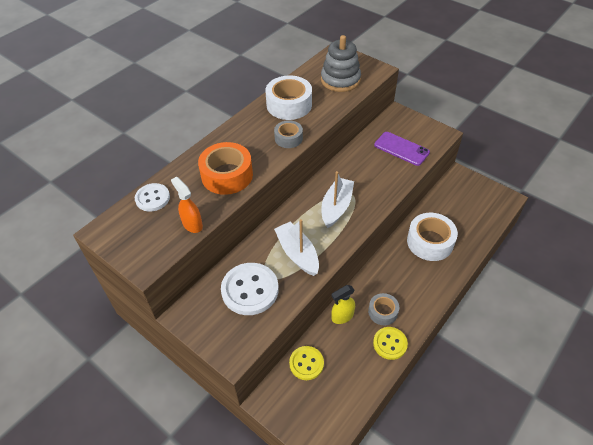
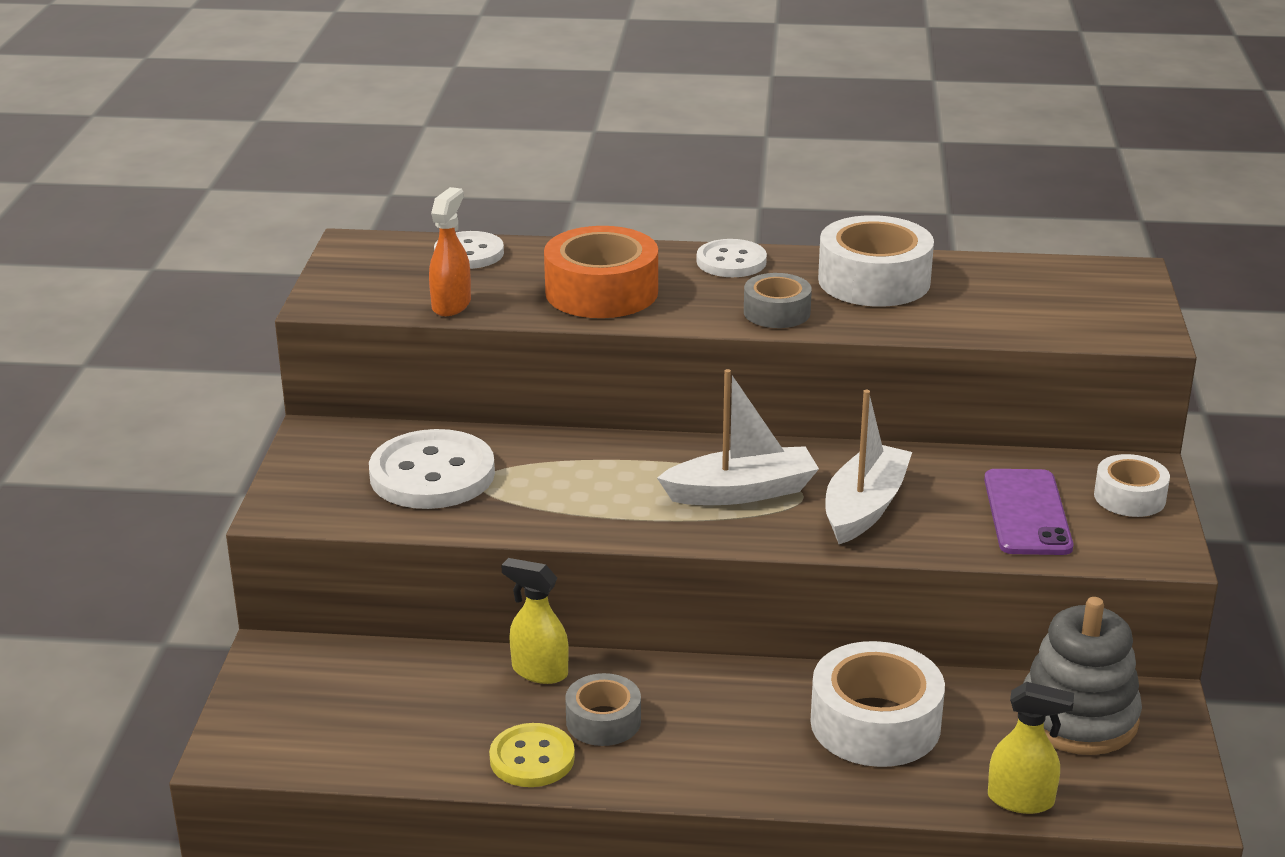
camera: 55 degrees right, 20 degrees down
(239, 130) = (731, 261): none -> white button
(297, 253) = (569, 491): white boat -> white boat (864, 507)
(306, 363) = (388, 668): yellow button -> none
(340, 80) = (1038, 305): grey stacking toy -> grey stacking toy (1078, 717)
(409, 123) = (1129, 497): none -> white tape
(485, 230) = (1021, 800): none -> yellow spray bottle

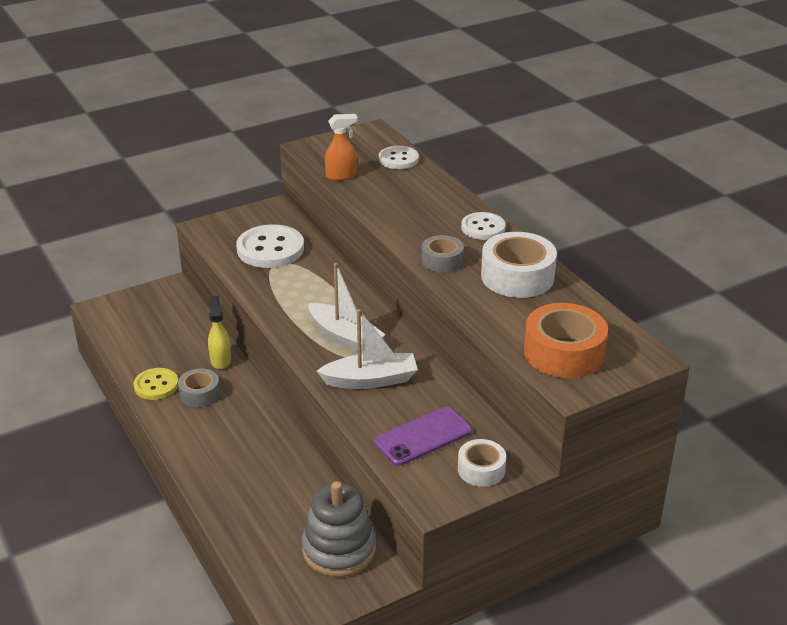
camera: 55 degrees right, 5 degrees up
(601, 292) = (402, 206): orange tape -> orange tape (564, 353)
(875, 723) = (270, 478): white tape -> none
(1021, 800) = (248, 552): yellow spray bottle -> none

